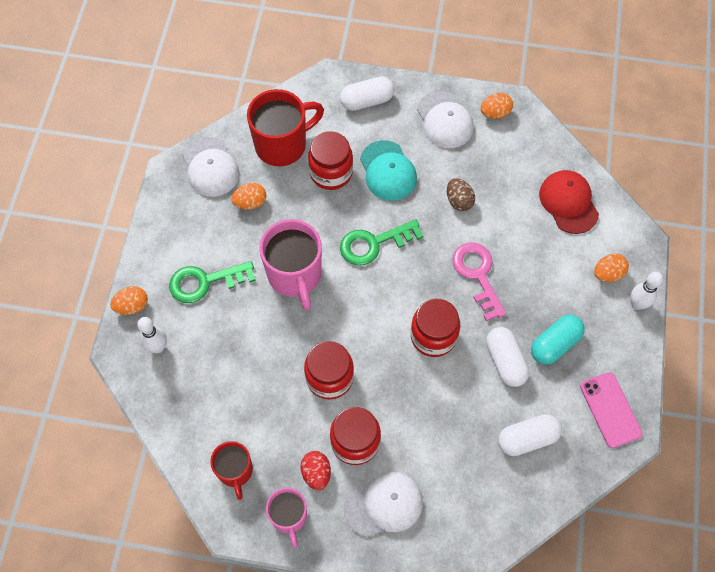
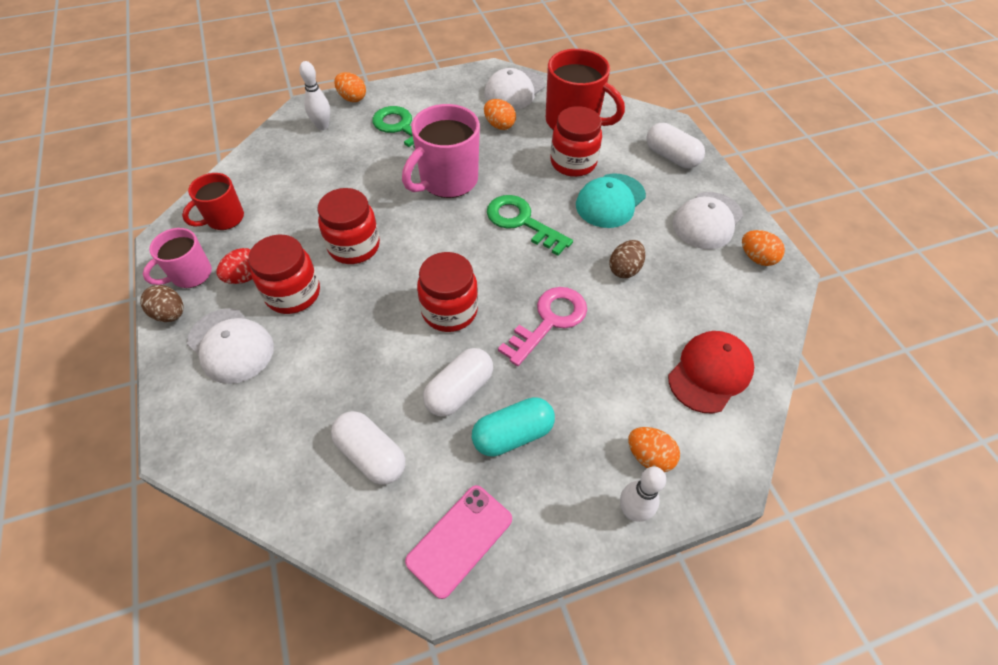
camera: 60 degrees right, 10 degrees down
(325, 543) = (170, 314): none -> brown egg
(555, 344) = (513, 435): turquoise capsule -> turquoise capsule turned 45 degrees counterclockwise

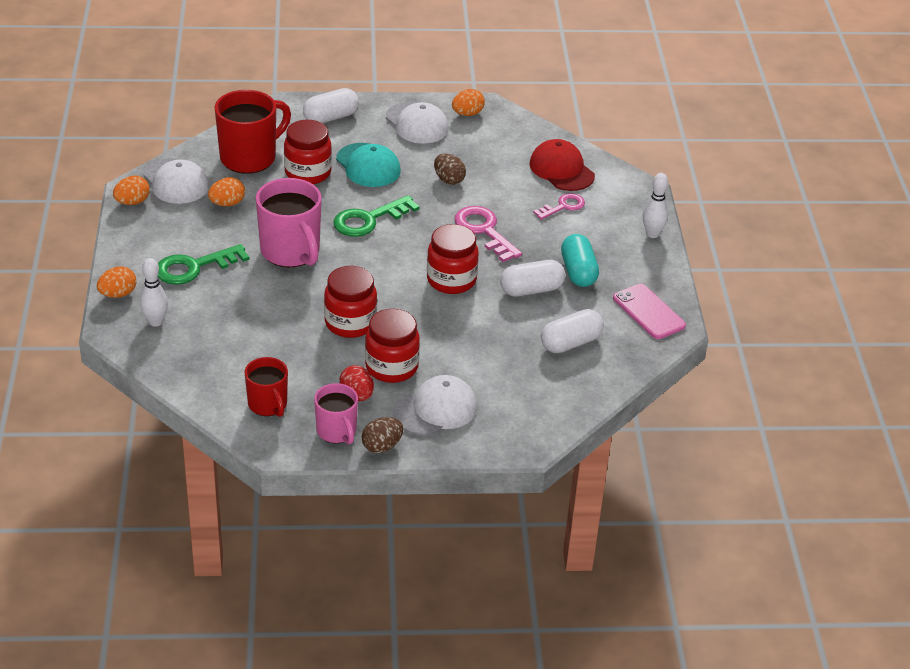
camera: 75 degrees left, 15 degrees down
(459, 391) = (531, 290): white capsule -> white capsule turned 75 degrees counterclockwise
(636, 390) = (563, 206): none -> pink key
(649, 456) = (616, 216): orange egg -> orange egg (132, 202)

